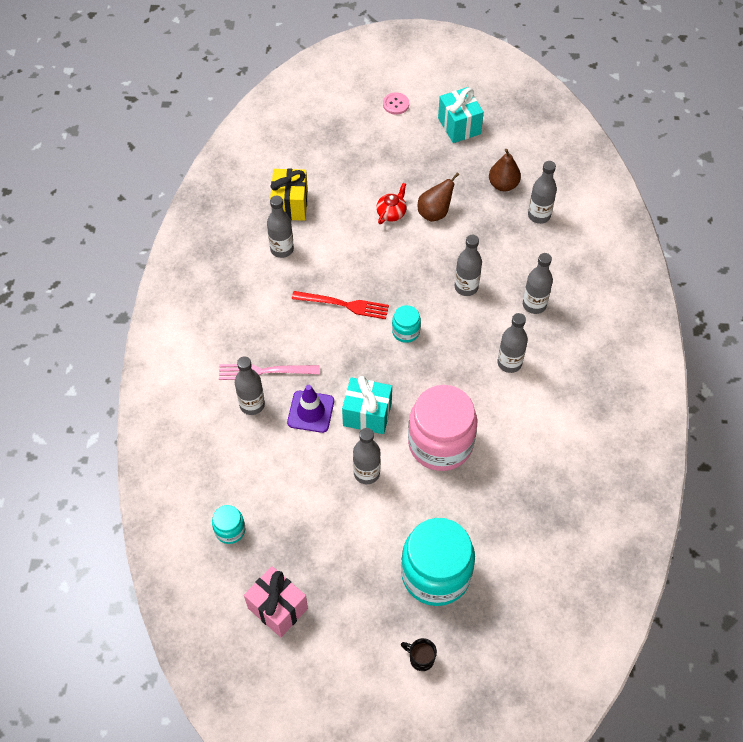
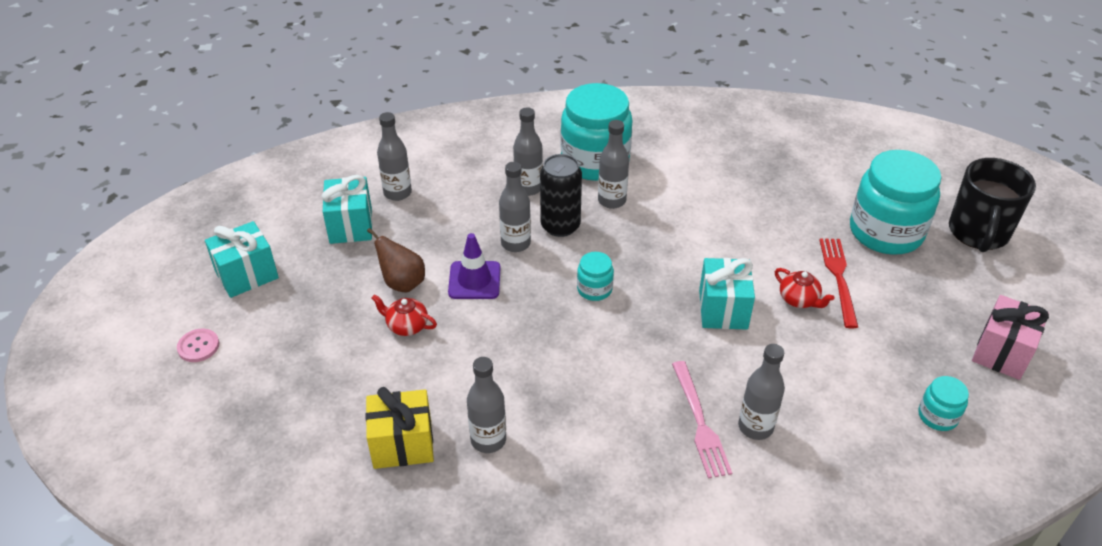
camera: 100 degrees left, 15 degrees down
(311, 412) = (741, 363): purple traffic cone -> purple traffic cone (474, 280)
(343, 305) = (569, 354): red fork -> red fork (839, 278)
(366, 473) = (799, 300): grey bottle -> red teapot
(420, 658) = (978, 233): black mug -> black mug, size x2.37
(440, 443) = (734, 244): pink jar -> none
(482, 320) = (560, 226): none -> black can
(503, 185) = (351, 226): brown pear -> turquoise gift
(565, 360) = (595, 161): none -> turquoise jar

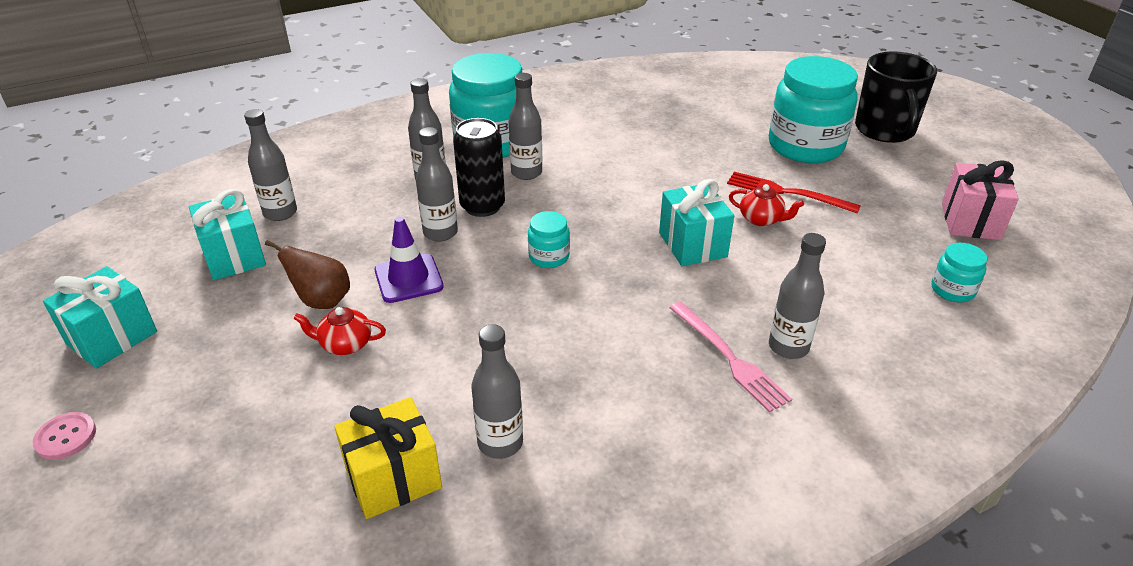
camera: 20 degrees left, 5 degrees down
(839, 278) = (787, 193): red fork -> red fork turned 45 degrees counterclockwise

